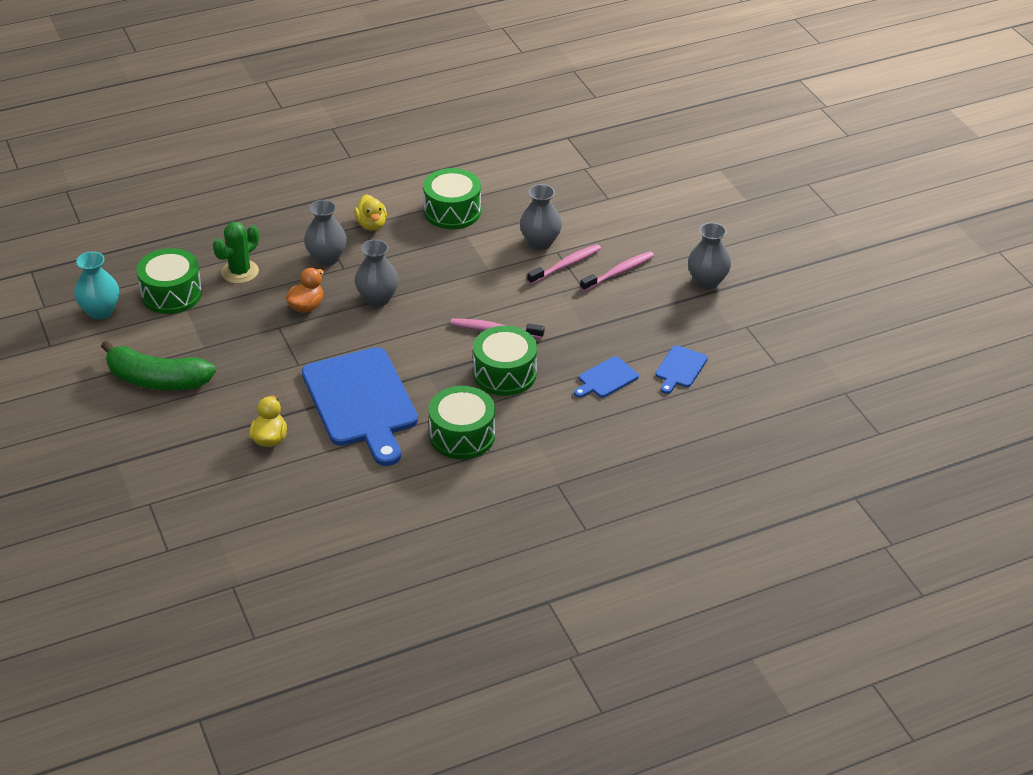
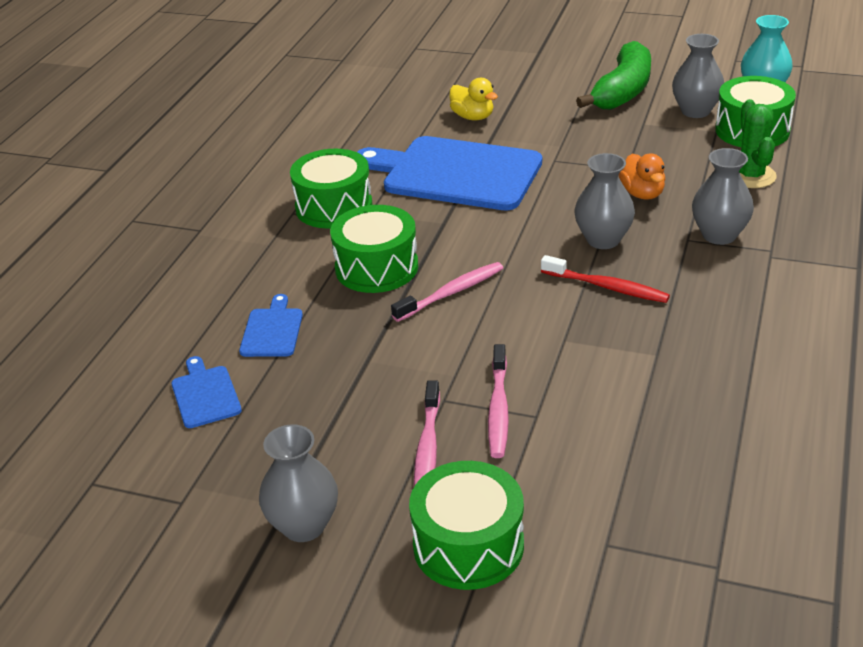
camera: 135 degrees right, 5 degrees down
(157, 380) = (622, 91): green banana -> green banana turned 150 degrees clockwise
(371, 225) = (758, 291): yellow duck -> none
(425, 276) = (607, 287): none -> red toothbrush
(452, 211) = (725, 368): green drum -> green drum (468, 545)
(540, 242) = (572, 411): grey vase -> grey vase (695, 111)

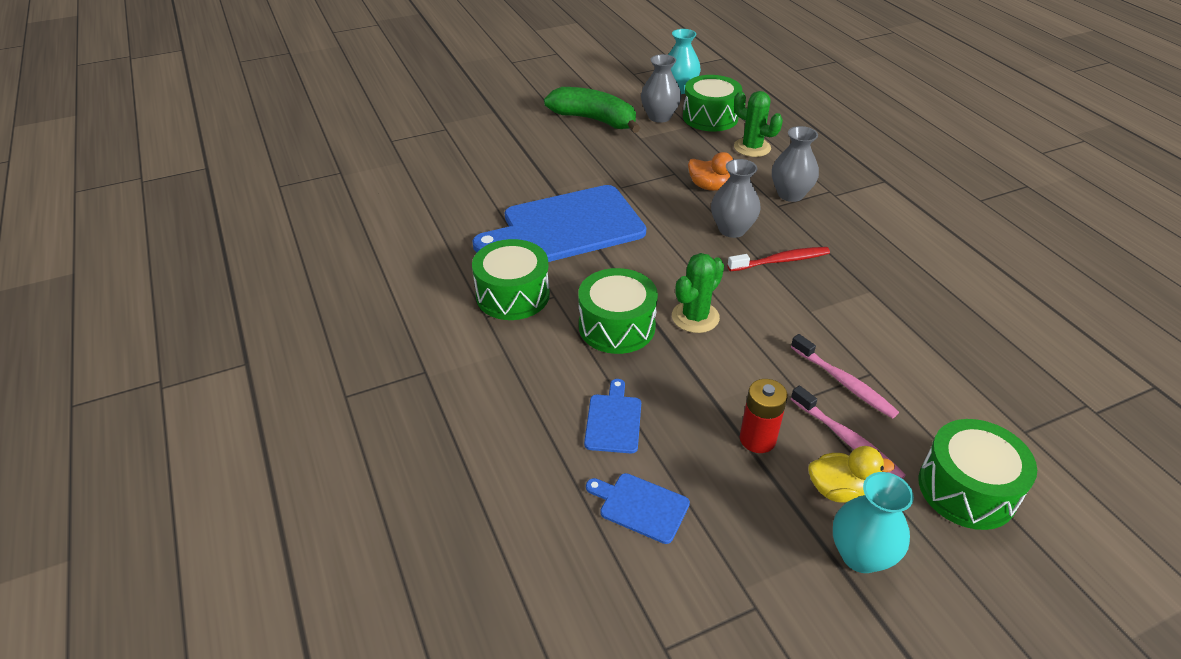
camera: 45 degrees left, 5 degrees up
(272, 330) = (613, 421): blue cutting board -> blue cutting board turned 45 degrees clockwise
(304, 525) = (861, 555): grey vase -> turquoise vase
(356, 404) = (757, 439): none -> red battery
(451, 293) = (695, 317): pink toothbrush -> green cactus
(473, 117) = (517, 178): yellow duck -> yellow duck (839, 490)
(622, 91) = (594, 120): green banana -> green banana turned 45 degrees counterclockwise

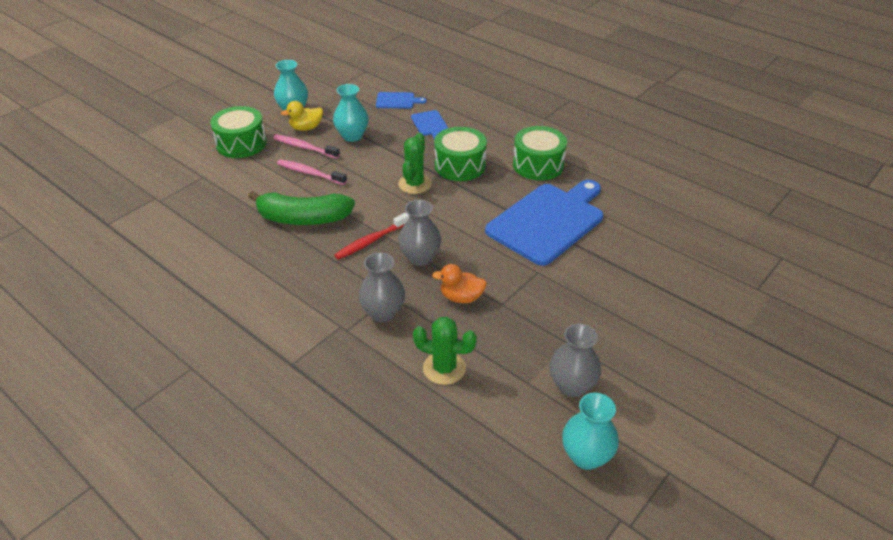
camera: 155 degrees right, 0 degrees up
(594, 120) = (635, 354): green banana -> green banana (303, 218)
(710, 117) = (515, 407): green drum -> none
(757, 439) = (352, 136): red battery -> turquoise vase

